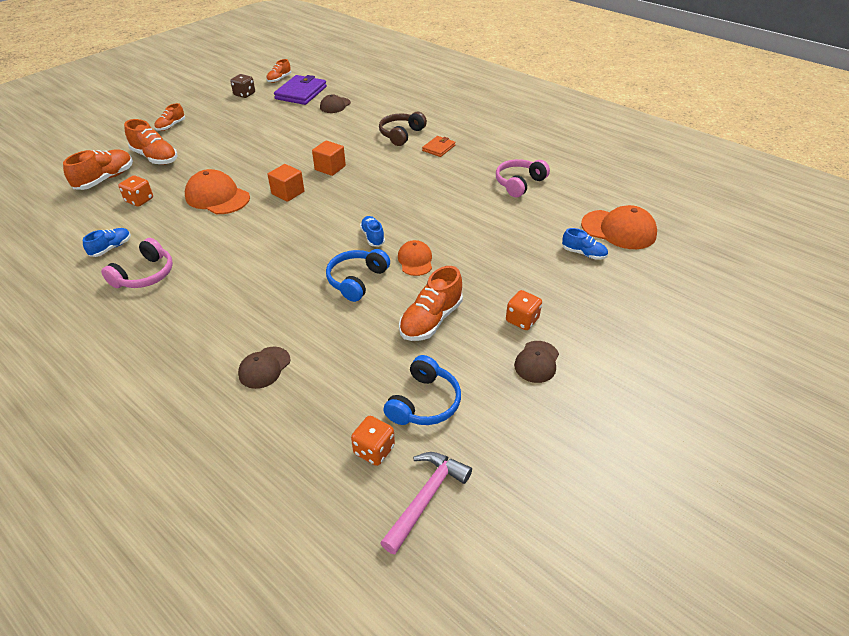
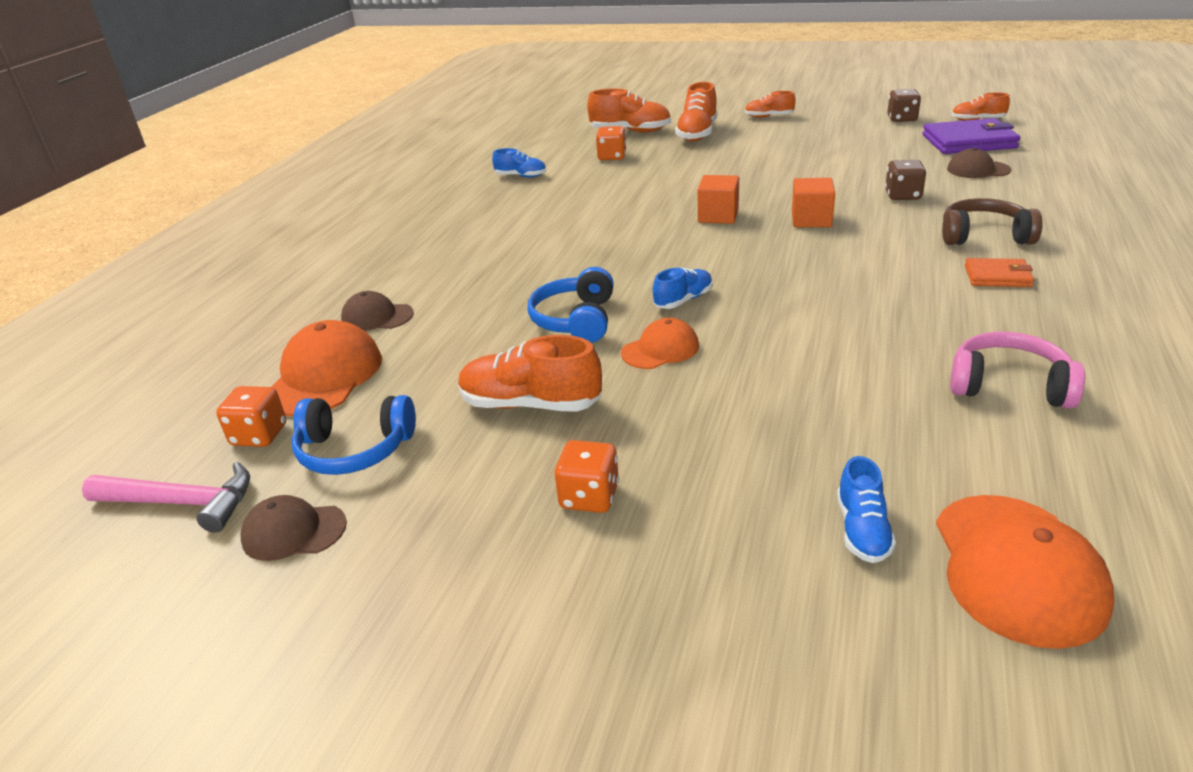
camera: 70 degrees right, 10 degrees down
(145, 275) = (491, 205): pink headphones -> none
(217, 197) = (661, 185): orange cap -> orange cap (324, 376)
(336, 134) = (903, 196): none -> brown dice
(357, 280) = (576, 320): blue headphones -> blue headphones turned 90 degrees counterclockwise
(537, 362) = (489, 542): brown cap -> brown cap (294, 532)

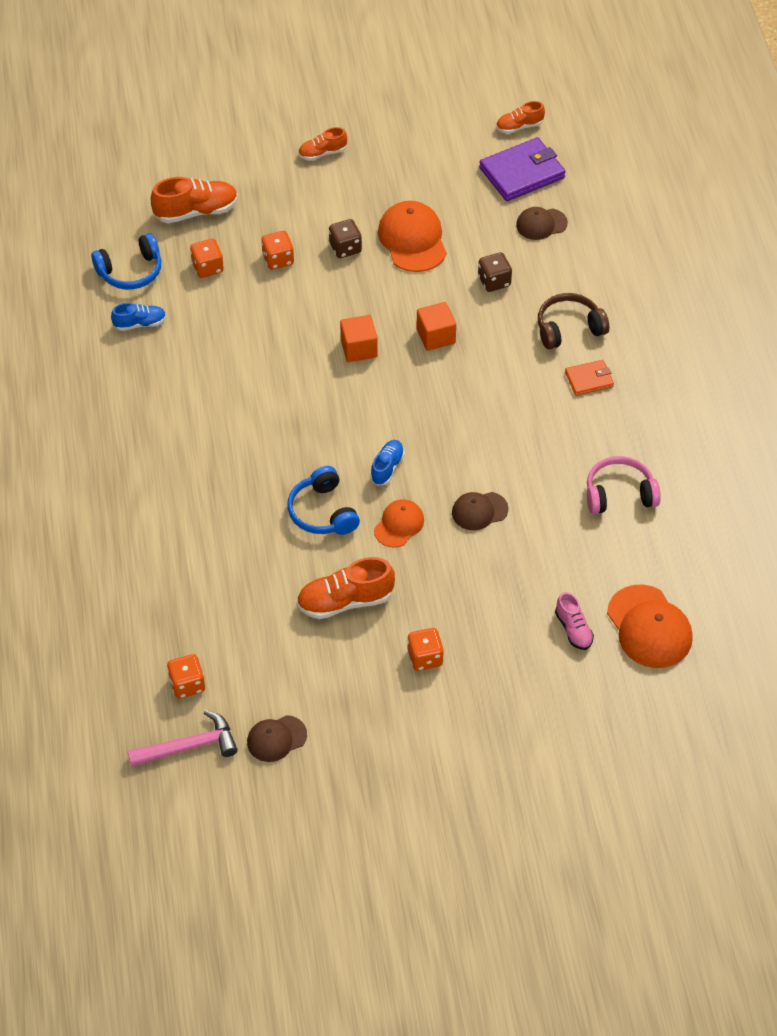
camera: 30 degrees left, 20 degrees up
(324, 376) = (183, 623): orange cap -> orange cap (412, 239)
(355, 450) = (261, 673): blue headphones -> blue headphones (130, 271)
(377, 317) = (168, 553): brown cap -> brown cap (479, 511)
(680, 160) = (278, 259): none -> orange dice
(697, 134) = (268, 203): orange shoe -> none
(862, 530) = (573, 629): blue shoe -> pink shoe
(902, 119) = (451, 136): brown dice -> brown dice (345, 248)

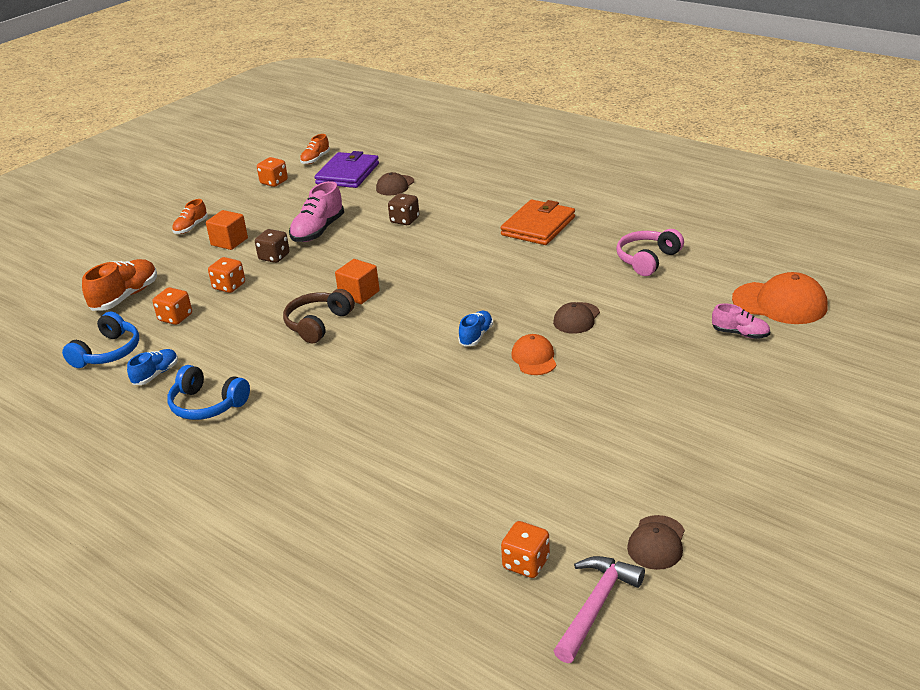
camera: 40 degrees left, 20 degrees down
(323, 512) = (467, 386): blue headphones -> blue headphones (207, 405)
(345, 601) = (566, 422): orange shoe -> none
(387, 467) = (476, 336): blue shoe -> blue shoe turned 45 degrees clockwise
(412, 239) = (318, 231): orange cap -> pink shoe
(425, 658) = (676, 413): orange dice -> orange dice (274, 182)
(435, 336) = (405, 261): orange cube -> orange cube (229, 242)
(569, 328) = (487, 214): brown headphones -> brown headphones (318, 324)
(589, 379) = (538, 226): orange wallet -> orange wallet, size x1.81

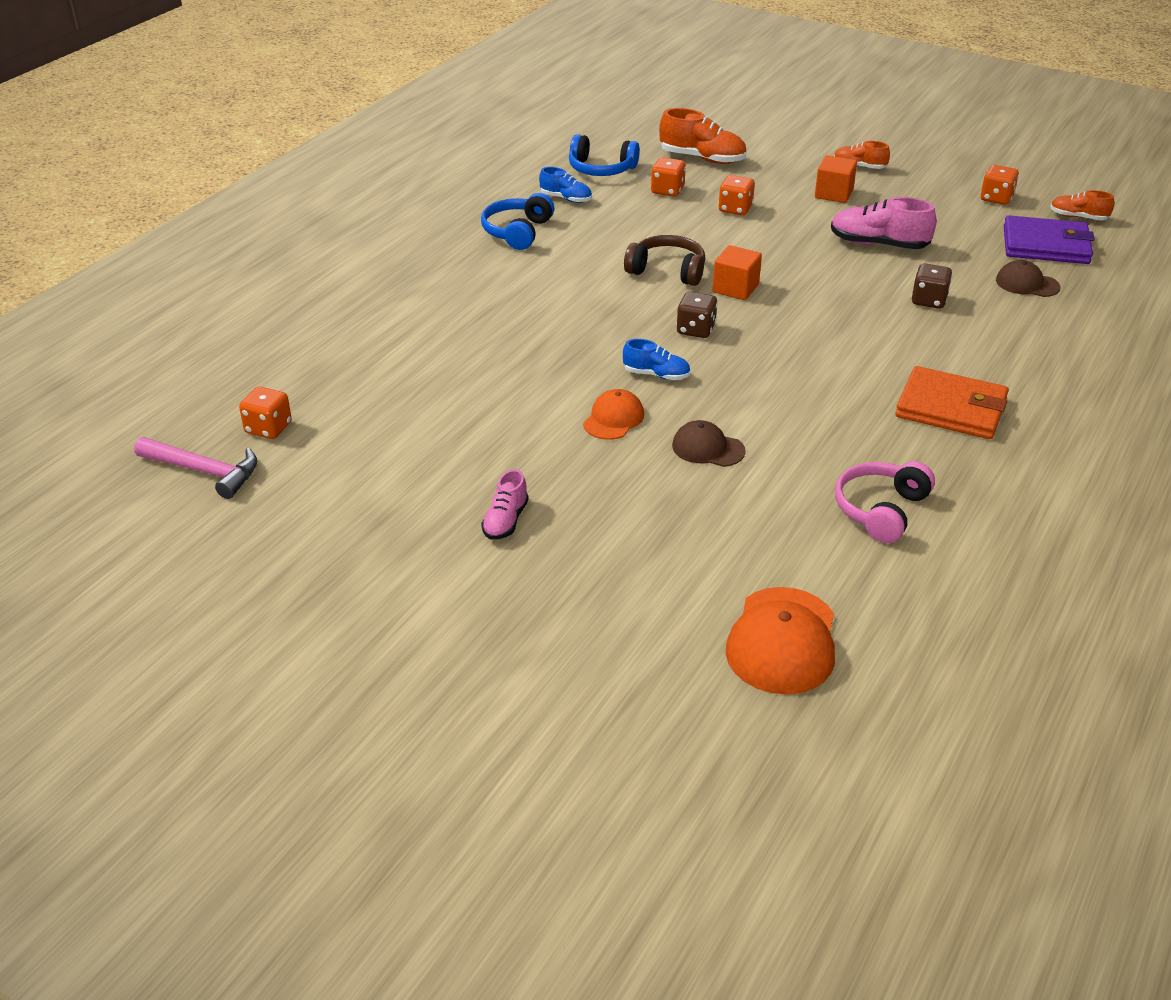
camera: 80 degrees right, 5 degrees up
(274, 257) = (806, 225): brown dice -> brown dice (696, 330)
(534, 358) = (613, 419): orange cap -> orange cap turned 45 degrees counterclockwise
(647, 260) = (881, 510): pink headphones -> pink headphones turned 90 degrees counterclockwise
(656, 543) = (282, 510): brown cap -> none
(740, 334) = (690, 594): pink shoe -> pink shoe (505, 521)

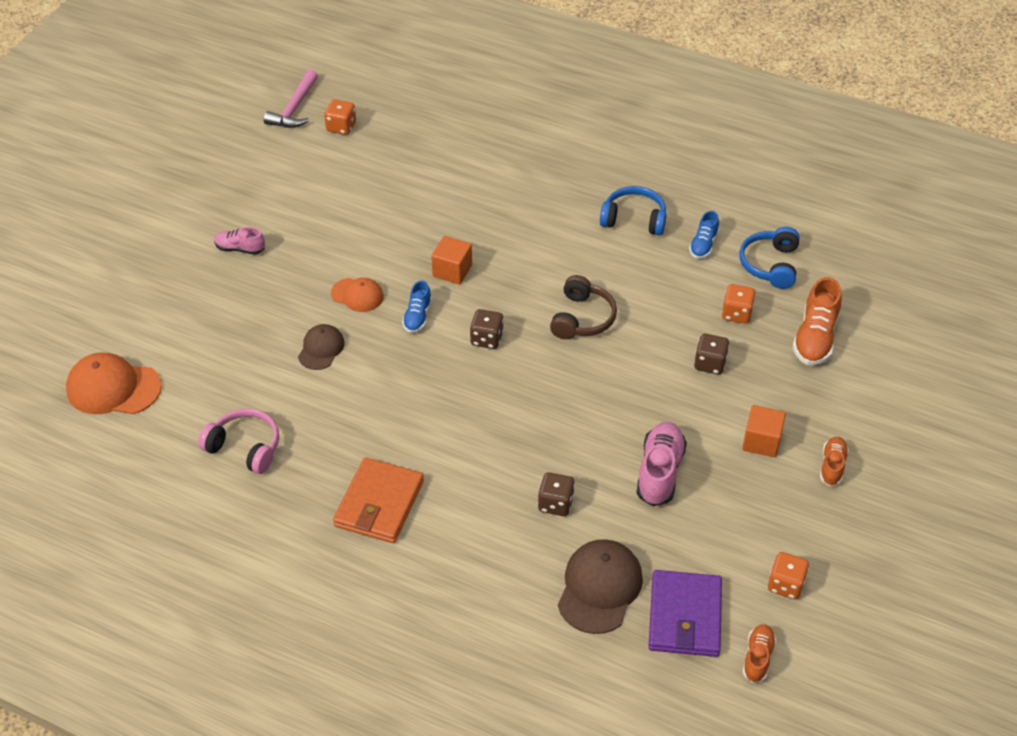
camera: 85 degrees right, 10 degrees up
(735, 209) = (710, 364): orange dice -> brown dice
(735, 288) = (558, 364): orange cube -> orange cube (452, 271)
(1027, 284) = (599, 588): brown cap -> brown cap, size x1.67

